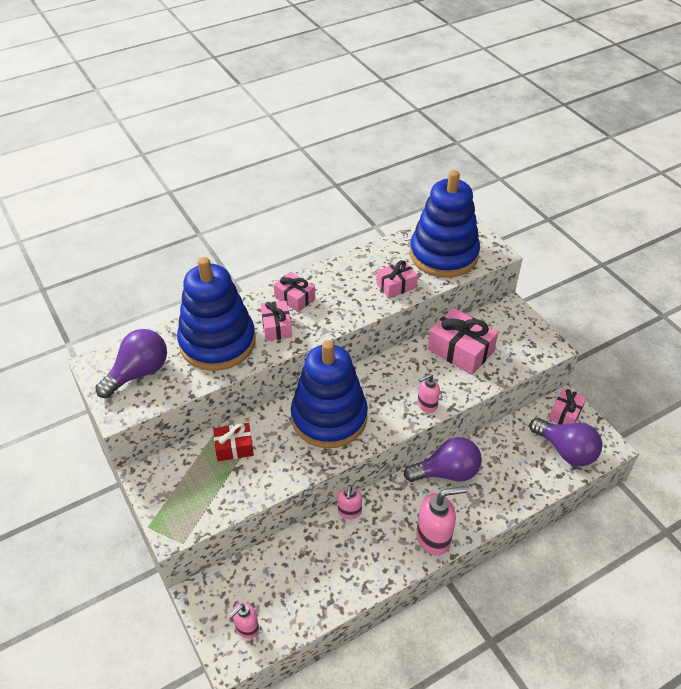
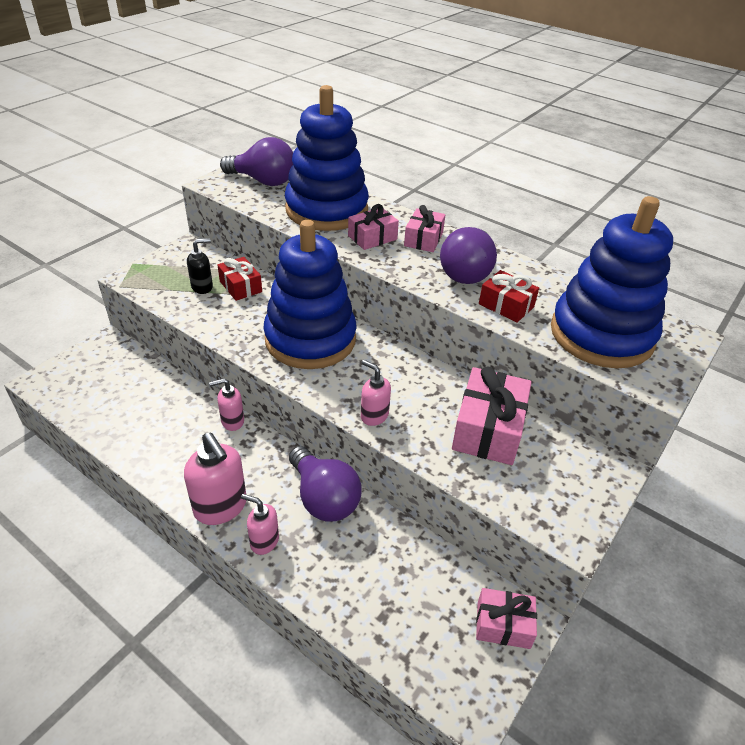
camera: 65 degrees right, 5 degrees down
(220, 476) = (202, 287): none -> black soap dispenser
(246, 628) = (75, 383): pink soap dispenser -> pink soap dispenser (264, 541)
(396, 285) = (506, 305): pink gift -> red gift
(566, 450) = (430, 639): purple light bulb -> purple light bulb (467, 272)

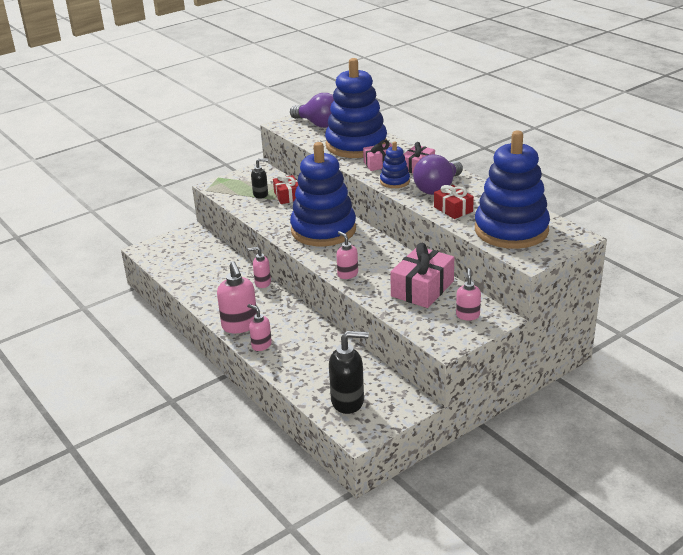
camera: 20 degrees right, 10 degrees down
(323, 498) = (308, 329): purple light bulb -> none
(405, 265) = (395, 181): none -> blue stacking toy
(431, 636) = (348, 401): none -> black soap dispenser
(503, 624) = (398, 403): pink gift -> none
(572, 471) = (467, 315): none -> pink soap dispenser

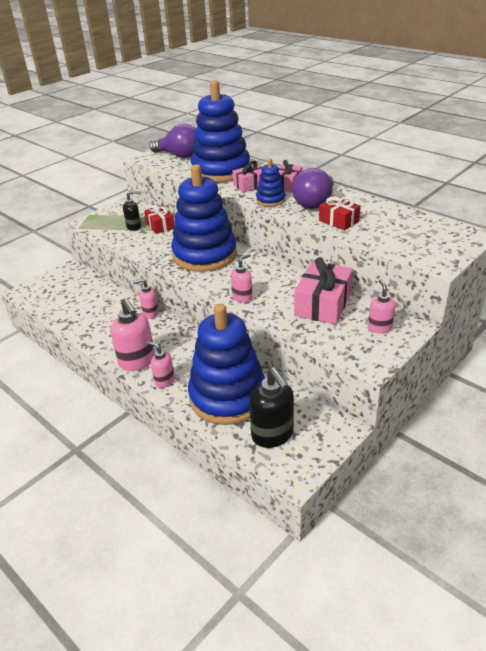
camera: 10 degrees left, 5 degrees up
(347, 274) = (242, 297): pink soap dispenser -> pink soap dispenser turned 90 degrees clockwise
(348, 401) = (272, 435): black soap dispenser -> black soap dispenser turned 75 degrees clockwise
(511, 230) = (405, 235): blue stacking toy -> blue stacking toy (228, 396)

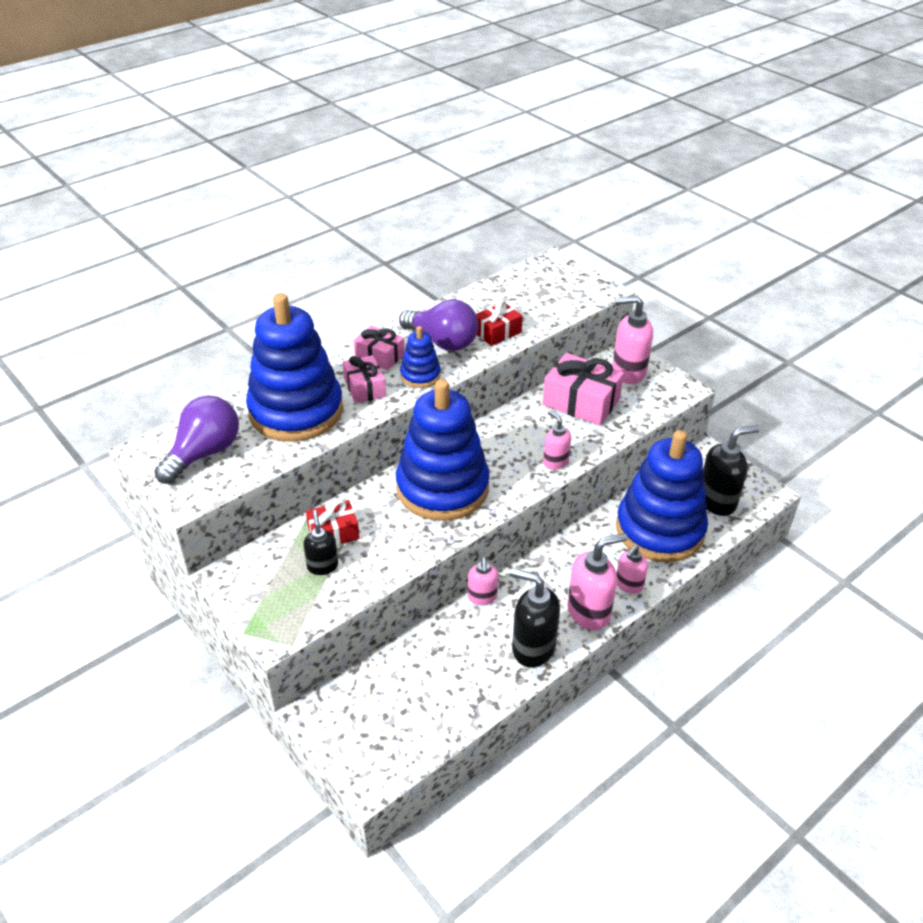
camera: 85 degrees left, 5 degrees up
(107, 338) = (532, 648): none -> black soap dispenser
(379, 327) = (628, 372): pink soap dispenser -> pink soap dispenser, size x1.70

